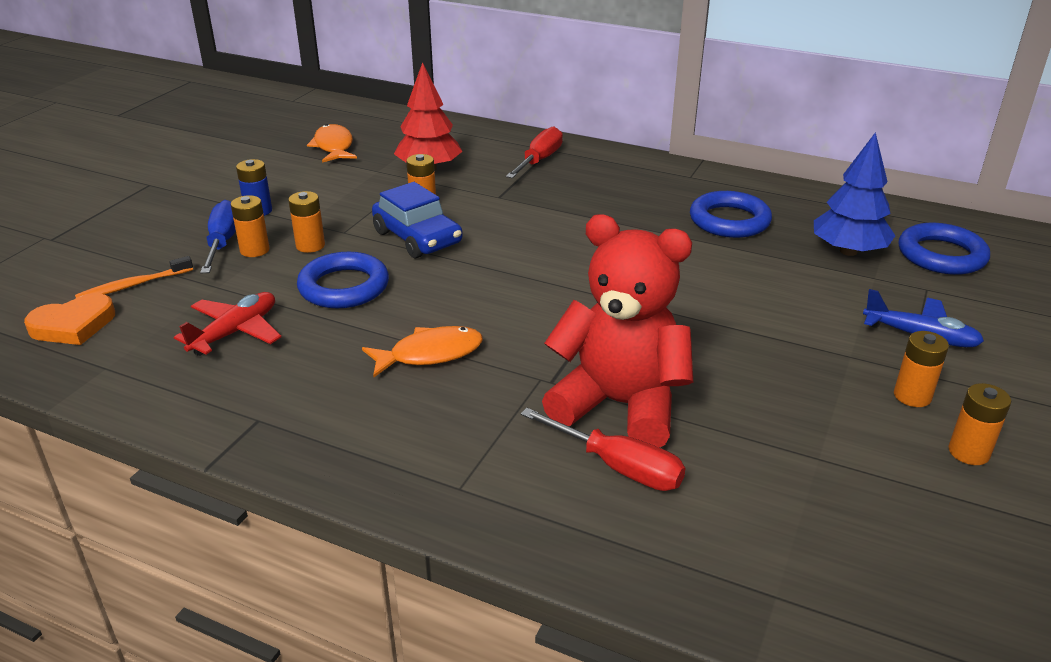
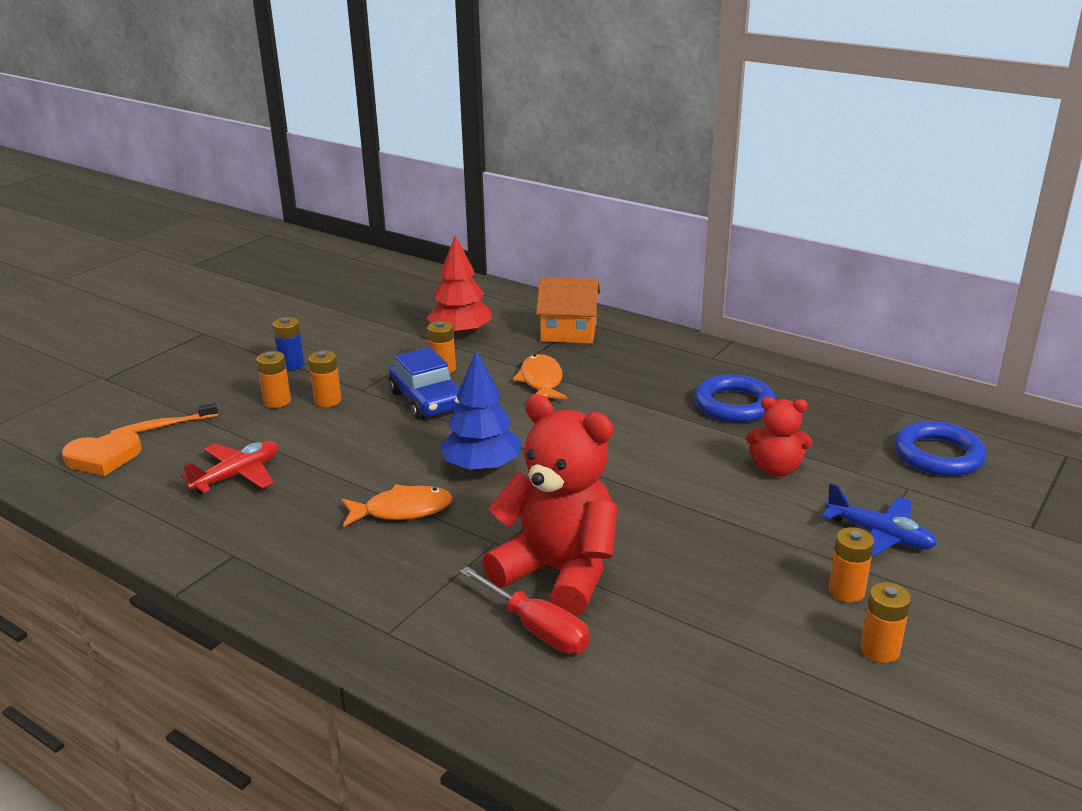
camera: 10 degrees right, 5 degrees down
(223, 242) = (251, 392): blue screwdriver -> none
(334, 146) = (379, 306): orange fish -> orange fish (541, 381)
(344, 287) = (345, 441): blue ring -> none
(539, 161) = (568, 332): red screwdriver -> orange house
(795, 280) = (776, 469): none -> red teddy bear
(848, 251) = (842, 444): blue tree -> blue tree (481, 467)

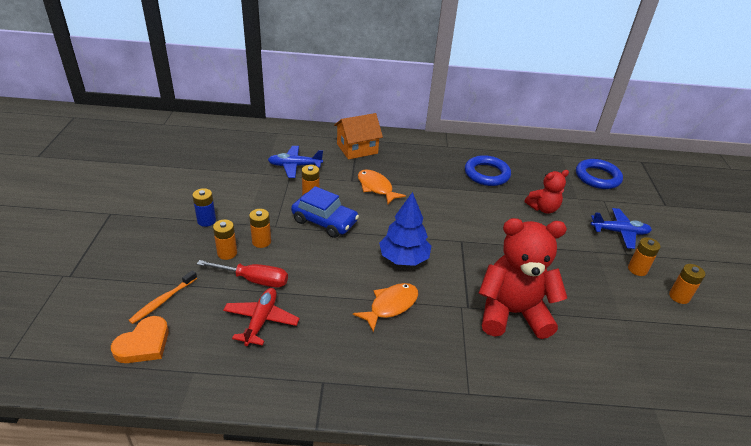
camera: 35 degrees left, 10 degrees up
(460, 333) = (295, 166): red tree -> blue plane
(536, 628) = (537, 353): red screwdriver -> red screwdriver (253, 280)

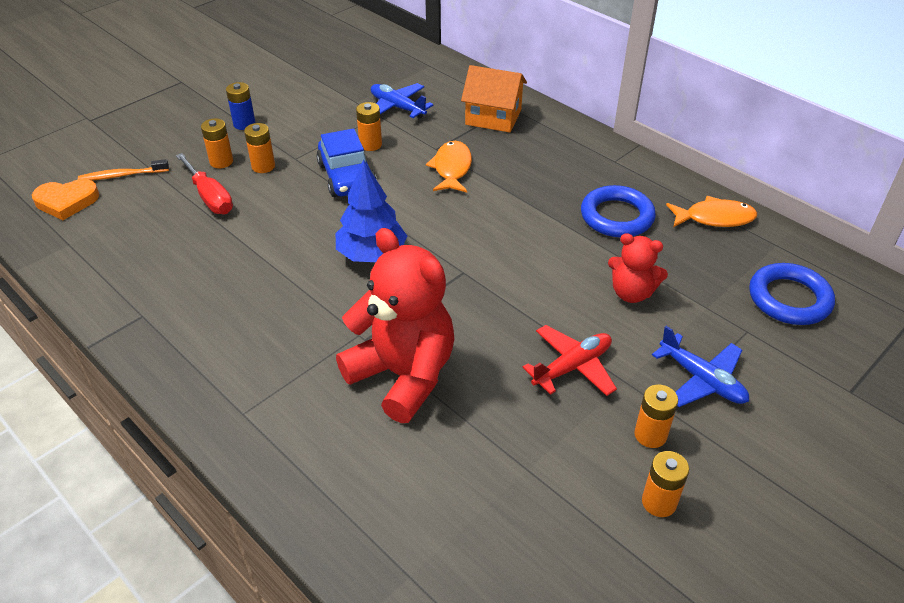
camera: 45 degrees right, 5 degrees up
(261, 320) = (167, 235): red plane -> red plane (572, 367)
(390, 306) = (291, 290): orange fish -> orange fish (715, 218)

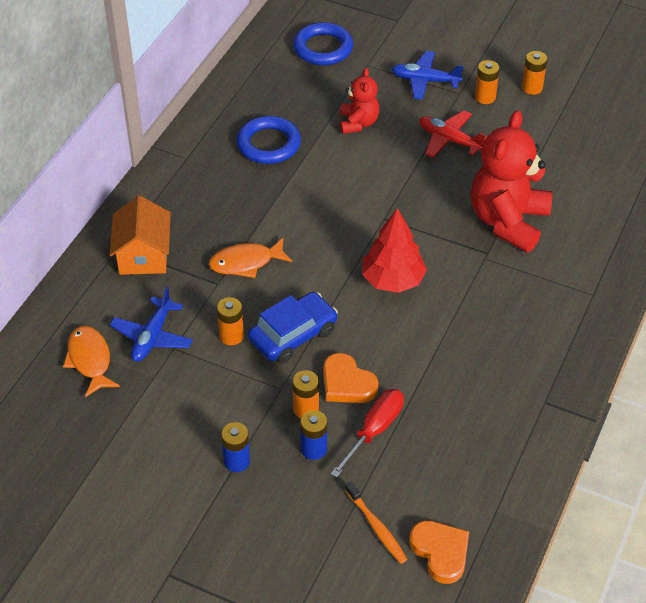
camera: 110 degrees left, 5 degrees up
(221, 161) = (314, 449): orange battery -> blue battery
(271, 194) = (347, 383): none -> orange heart
(371, 254) = (393, 280): blue tree -> red tree
(701, 380) = (425, 81): blue plane -> blue plane turned 105 degrees counterclockwise
(715, 218) = (244, 90): orange fish -> orange fish (90, 360)

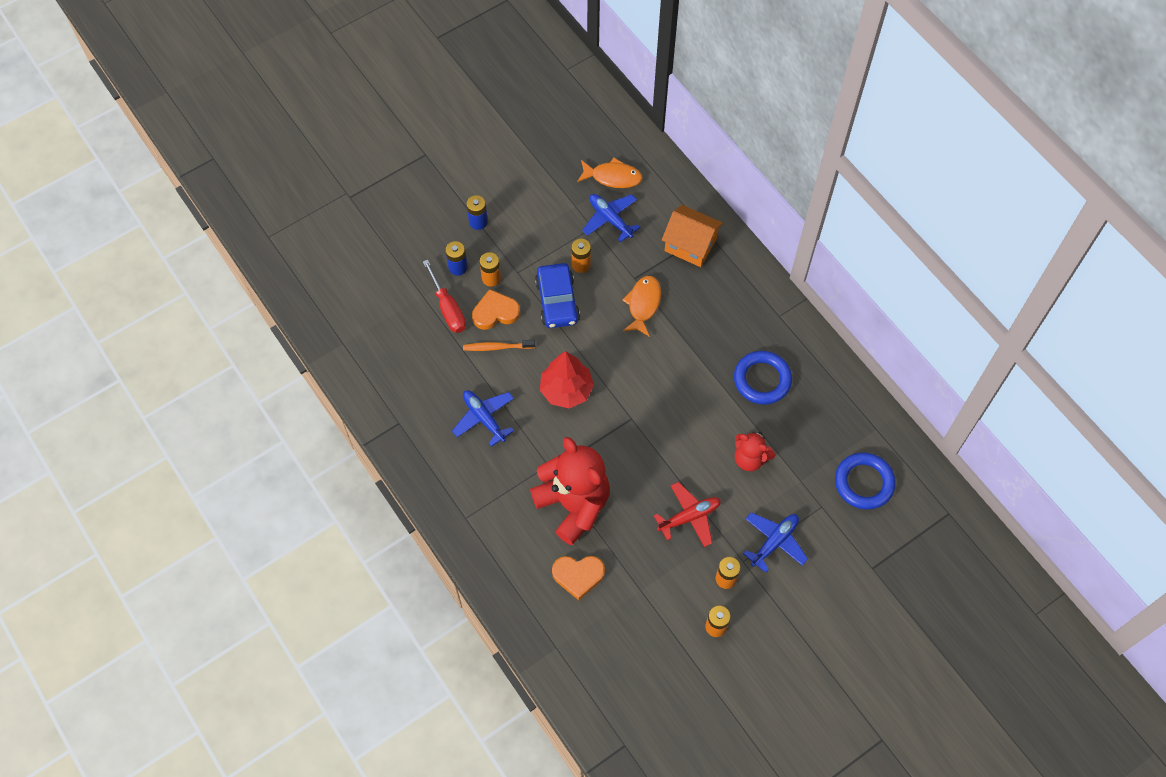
camera: 120 degrees right, 15 degrees up
(376, 527) = (379, 272): orange toothbrush -> orange toothbrush (497, 347)
(440, 552) = (338, 296): orange heart -> orange heart (578, 575)
(478, 331) = (484, 418): none -> blue plane

